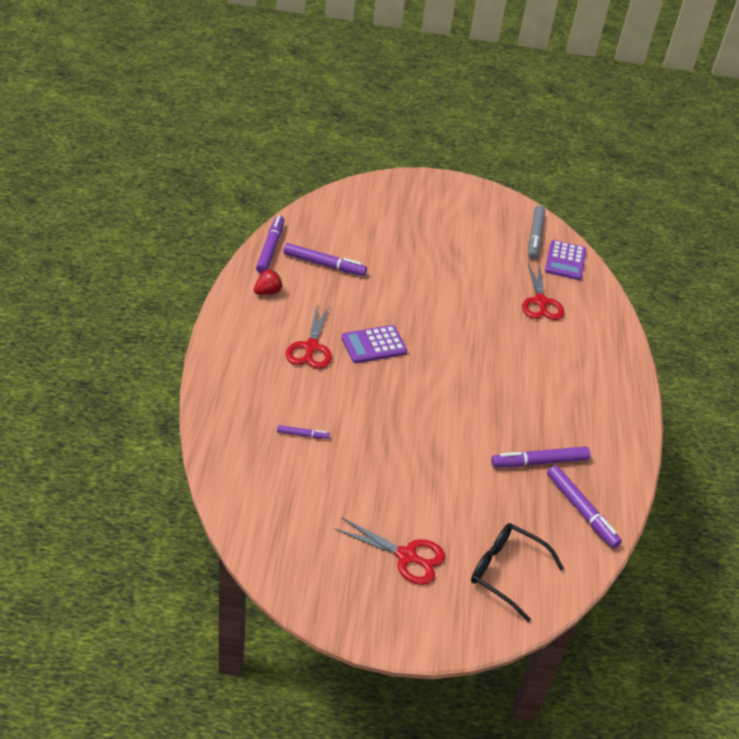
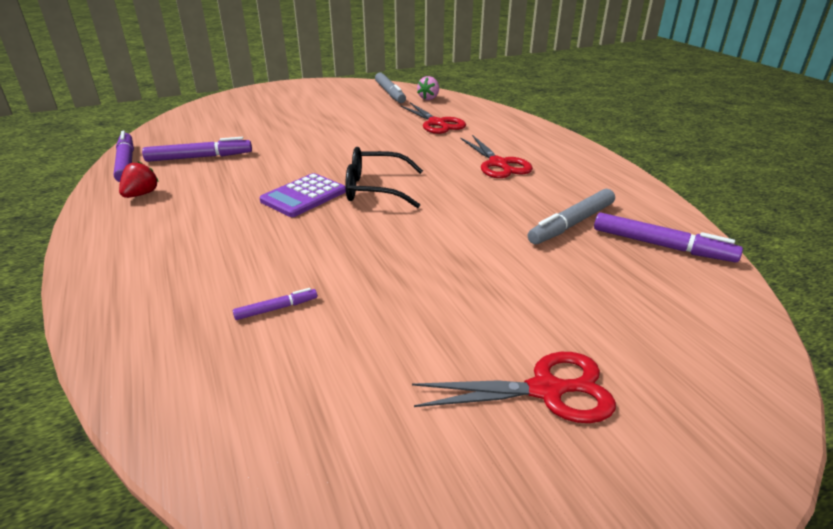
camera: 25 degrees left, 10 degrees down
(311, 347) = (228, 222): red scissors -> red scissors (498, 164)
(506, 572) = (676, 343): black glasses -> black glasses (375, 189)
(539, 462) = (571, 224): purple marker -> grey marker
(565, 261) = (429, 98): purple calculator -> pink strawberry

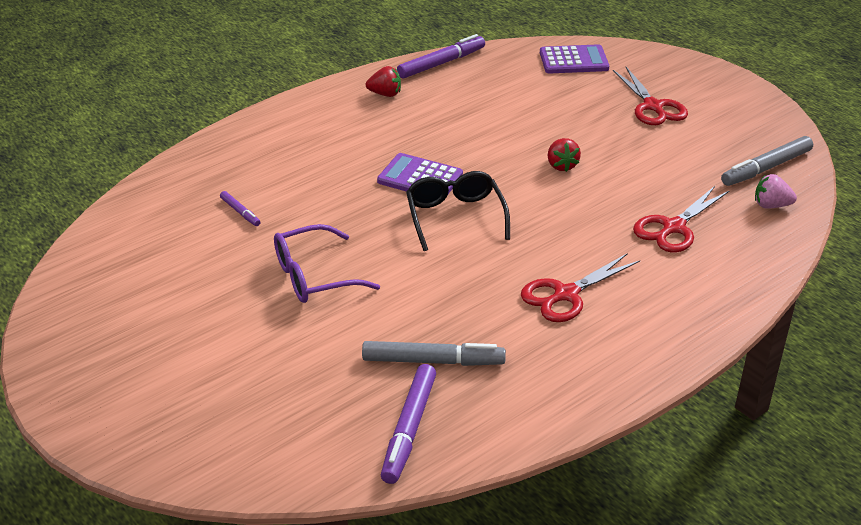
camera: 75 degrees right, 5 degrees up
(198, 118) = (573, 60): none -> purple calculator
(199, 157) = (474, 95): purple marker -> none
(336, 142) = (561, 165): none -> red strawberry
(429, 270) = (313, 276): none -> purple glasses
(546, 390) = (175, 354): red scissors -> red scissors (653, 106)
(571, 224) = (433, 361): grey marker -> grey marker turned 150 degrees clockwise

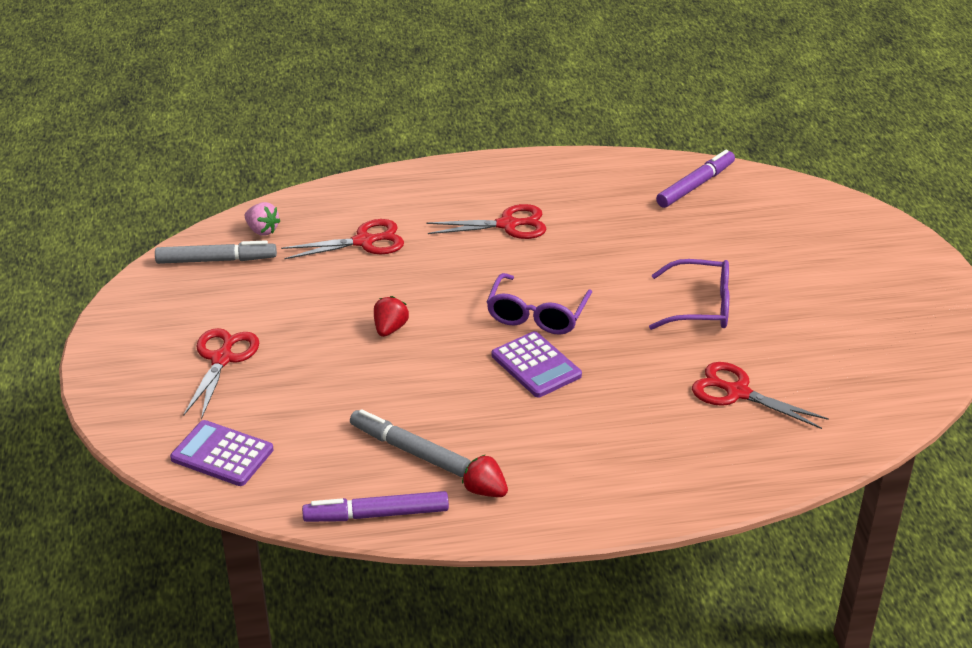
camera: 150 degrees left, 0 degrees up
(240, 212) = (737, 392): purple marker -> red scissors
(433, 361) = (648, 216): grey marker -> grey marker (409, 450)
(455, 216) = (537, 315): black glasses -> purple glasses

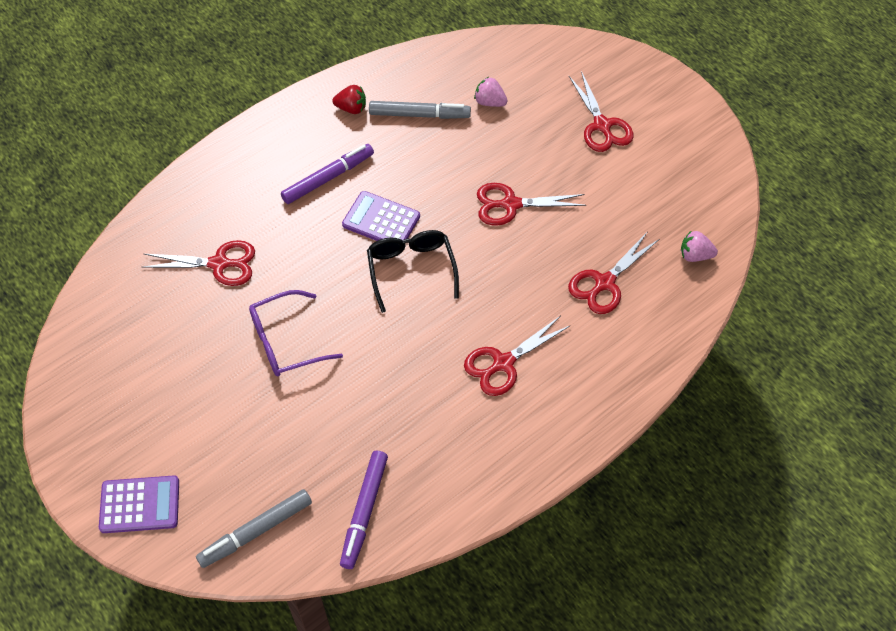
camera: 150 degrees right, 20 degrees up
(216, 260) = (697, 208): grey marker -> grey marker (256, 531)
(222, 454) = (532, 61): purple calculator -> purple calculator (140, 504)
(317, 430) = (490, 102): none -> pink strawberry
(376, 515) = (406, 65): purple marker -> purple marker (328, 178)
(390, 329) = (510, 204): red strawberry -> red scissors
(537, 315) = (411, 269): purple glasses -> black glasses

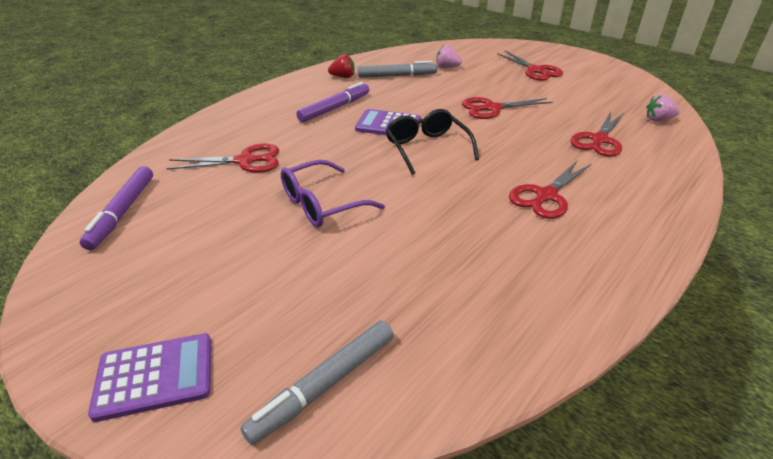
camera: 10 degrees left, 20 degrees down
(364, 512) = (462, 340): purple marker -> purple marker (122, 212)

